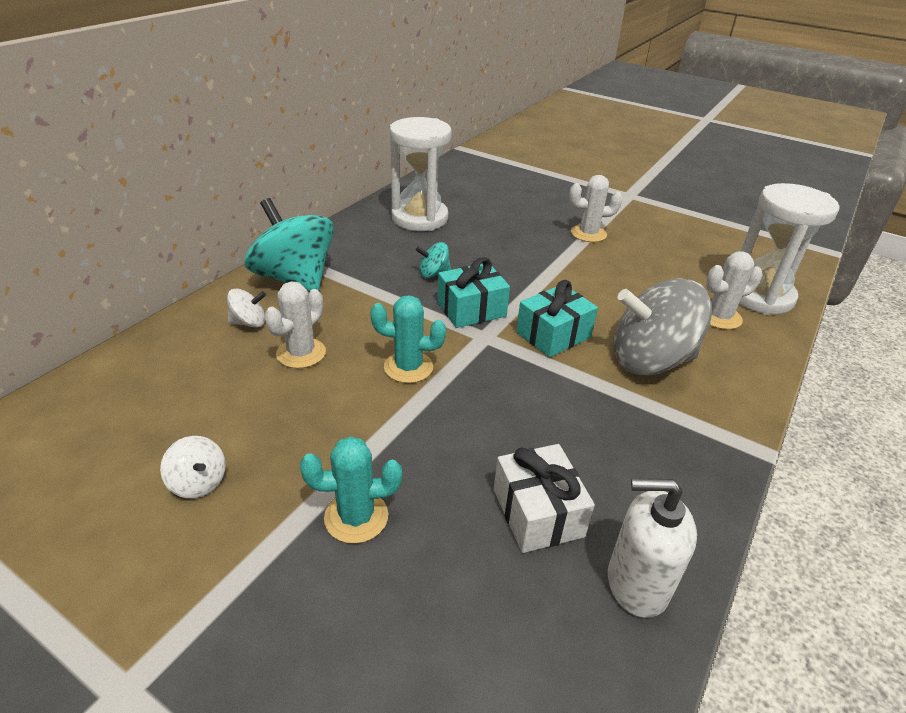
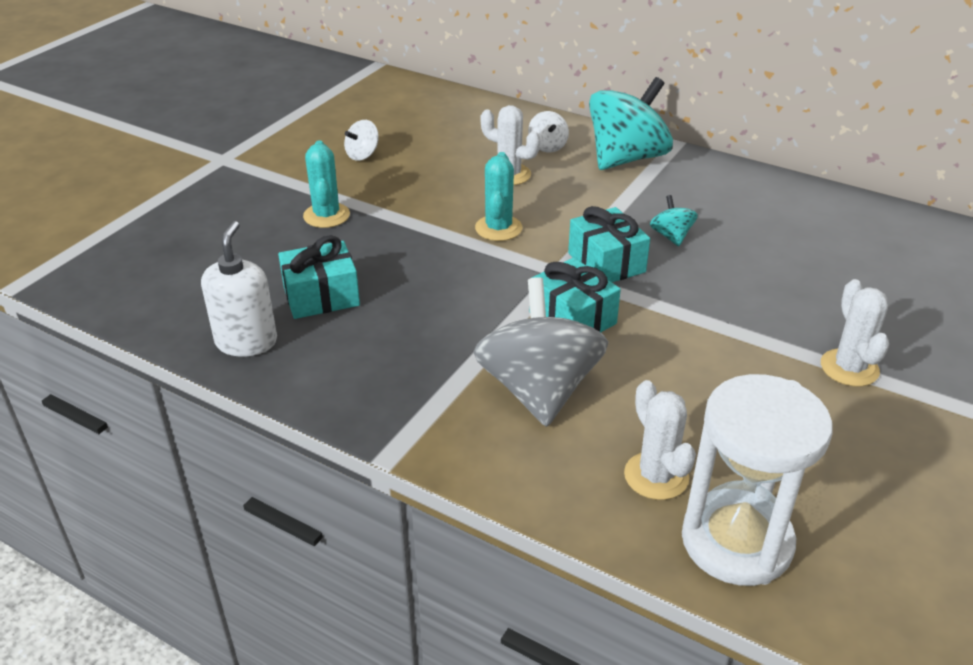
camera: 90 degrees right, 0 degrees up
(419, 218) = (803, 222): white hourglass -> none
(537, 512) = (321, 296): white gift -> turquoise gift

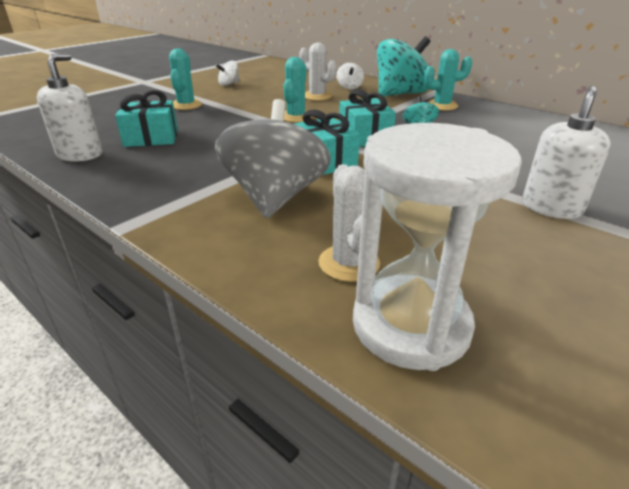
camera: 10 degrees right, 5 degrees down
(690, 181) = (441, 106): none -> turquoise cactus
(849, 368) = (551, 208): white cactus -> white soap dispenser

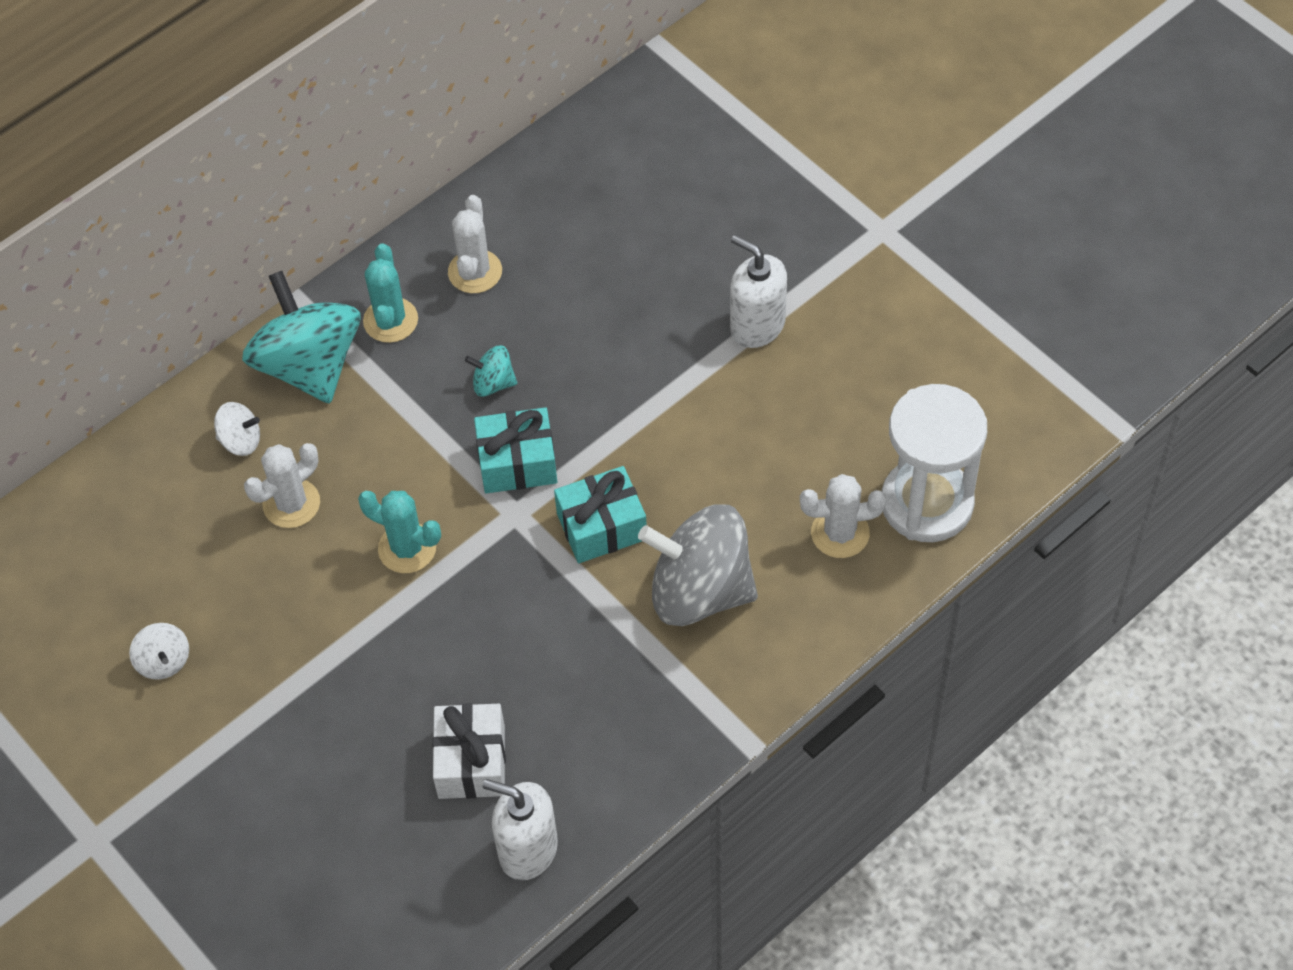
camera: 80 degrees left, 25 degrees up
(151, 138) = (471, 761): turquoise gift -> white gift
(186, 105) = (300, 730): turquoise cactus -> none
(494, 120) = (475, 272): none -> white cactus

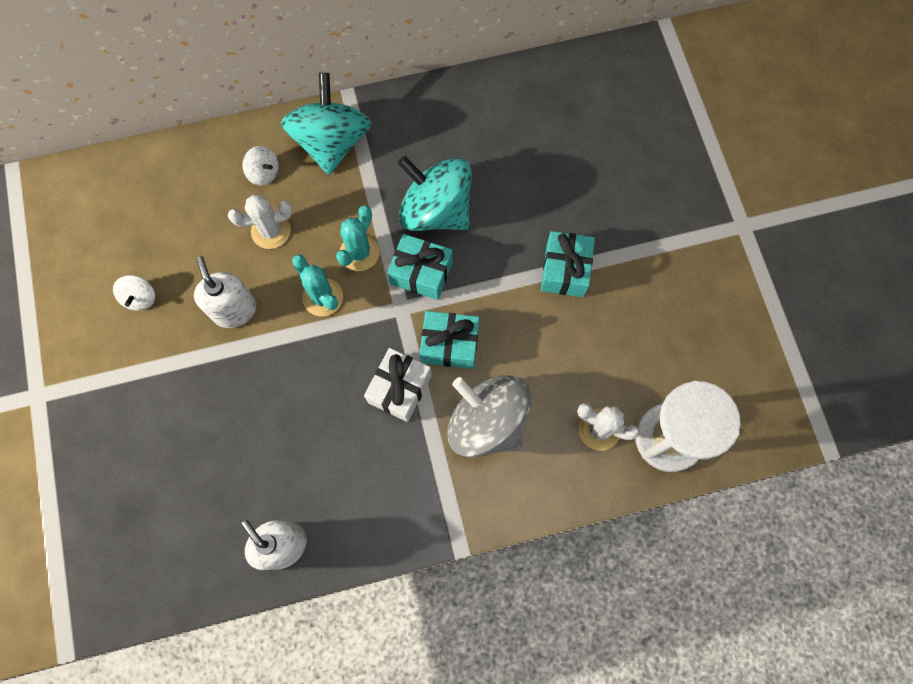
camera: 25 degrees right, 15 degrees up
(390, 320) = (396, 136): turquoise cactus -> turquoise cactus (359, 253)
(471, 761) = (282, 465): white gift -> white gift (399, 389)
(475, 272) = (466, 128): white cactus -> none
(493, 383) = (436, 210): turquoise spinning top -> turquoise spinning top, size x2.26
(695, 377) = (565, 270): none -> turquoise gift
(757, 325) = (624, 253): white soap dispenser -> white soap dispenser (234, 310)

